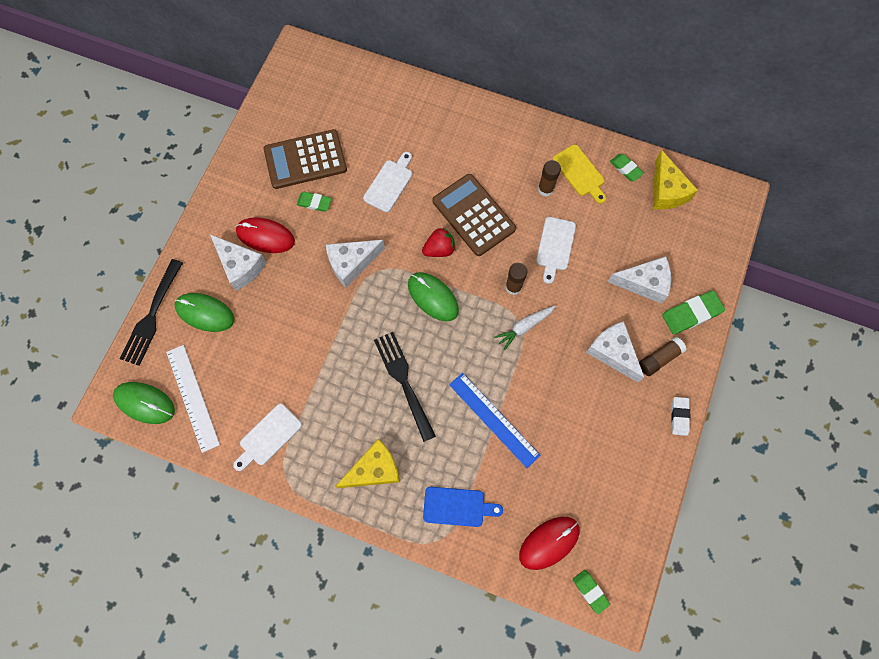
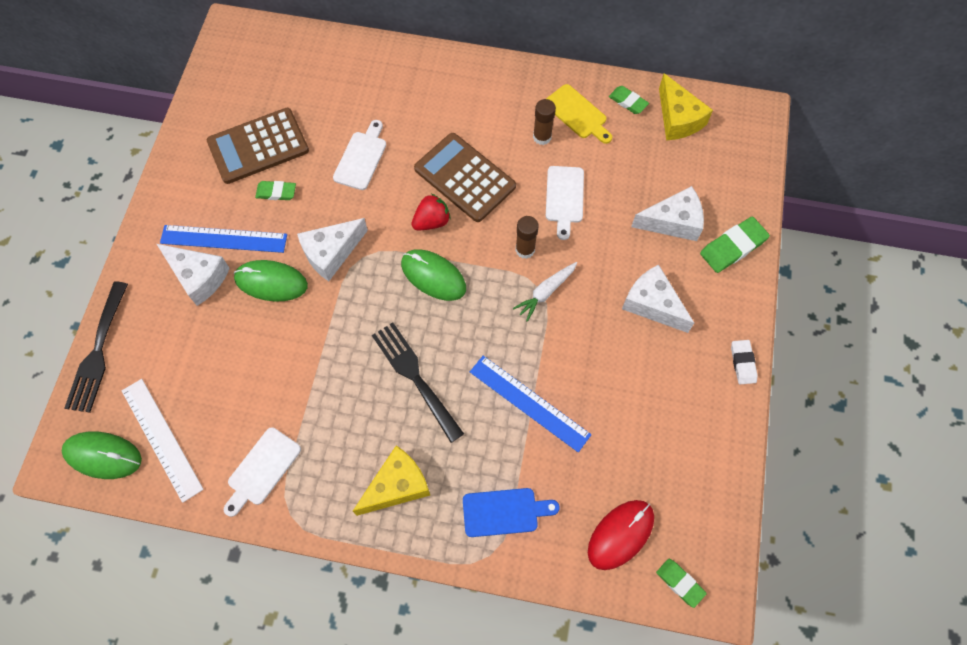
camera: 10 degrees left, 5 degrees down
(205, 313) = (163, 337): green mouse -> green mouse (271, 282)
(265, 236) = (224, 239): red mouse -> blue ruler
(659, 358) = (706, 302): brown glue stick -> none

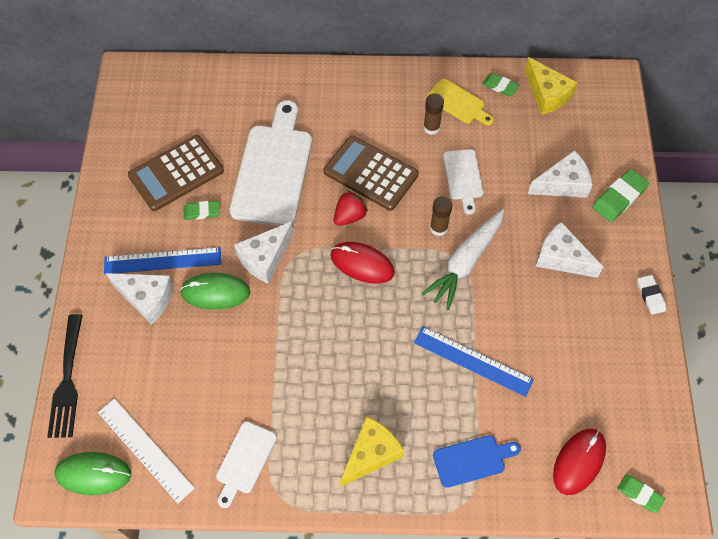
camera: 10 degrees left, 5 degrees down
(361, 158) = (273, 170): white cutting board -> white cutting board, size x1.97
(415, 377) = (365, 355): black fork -> none
(433, 276) = (362, 264): green mouse -> red mouse
(545, 292) = (465, 262): white carrot -> white carrot, size x1.72

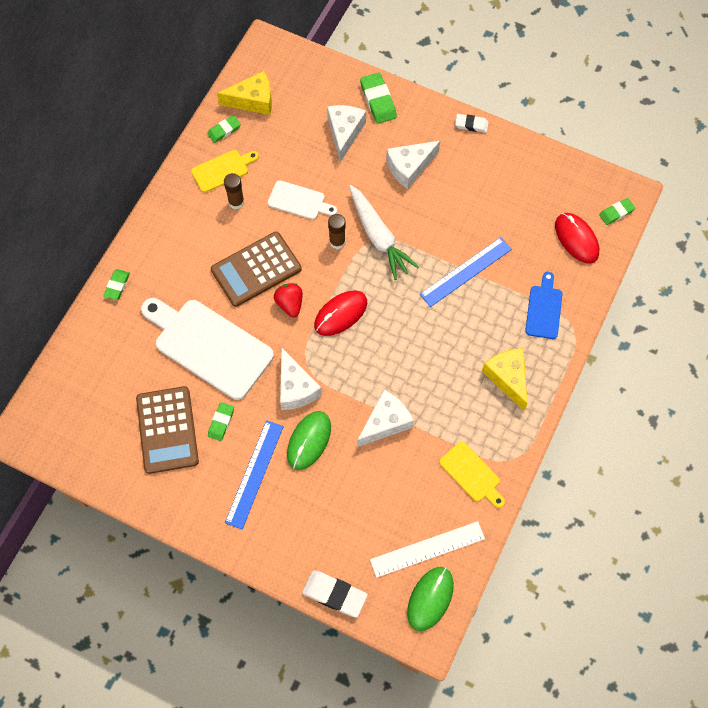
camera: 65 degrees left, 5 degrees up
(67, 381) = (334, 594): black fork -> white eraser
(147, 298) = (286, 500): white cheese -> white cheese (385, 422)
(244, 461) = (472, 474): white cutting board -> yellow cutting board
(296, 76) = (117, 285): none -> green eraser

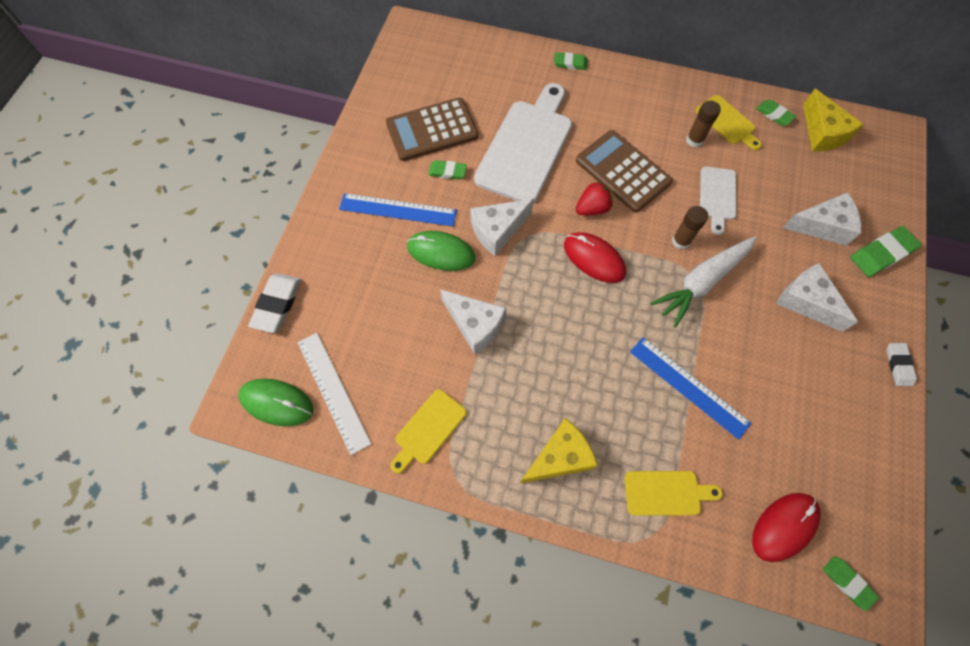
camera: 80 degrees right, 0 degrees up
(544, 309) = (666, 493): blue cutting board -> yellow cutting board

